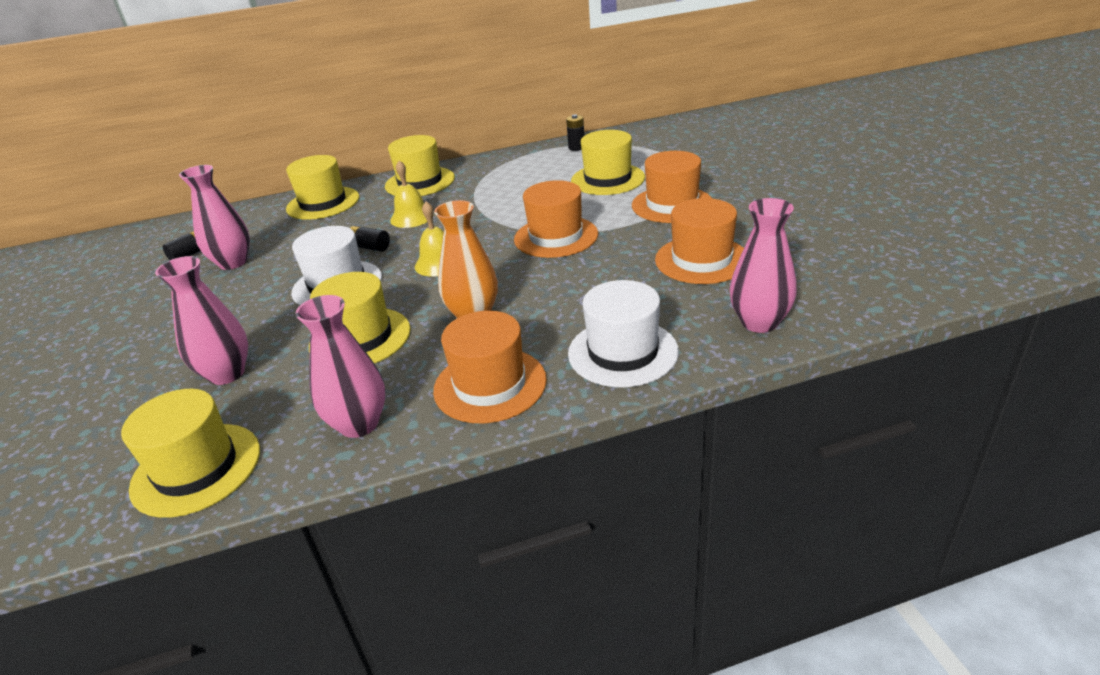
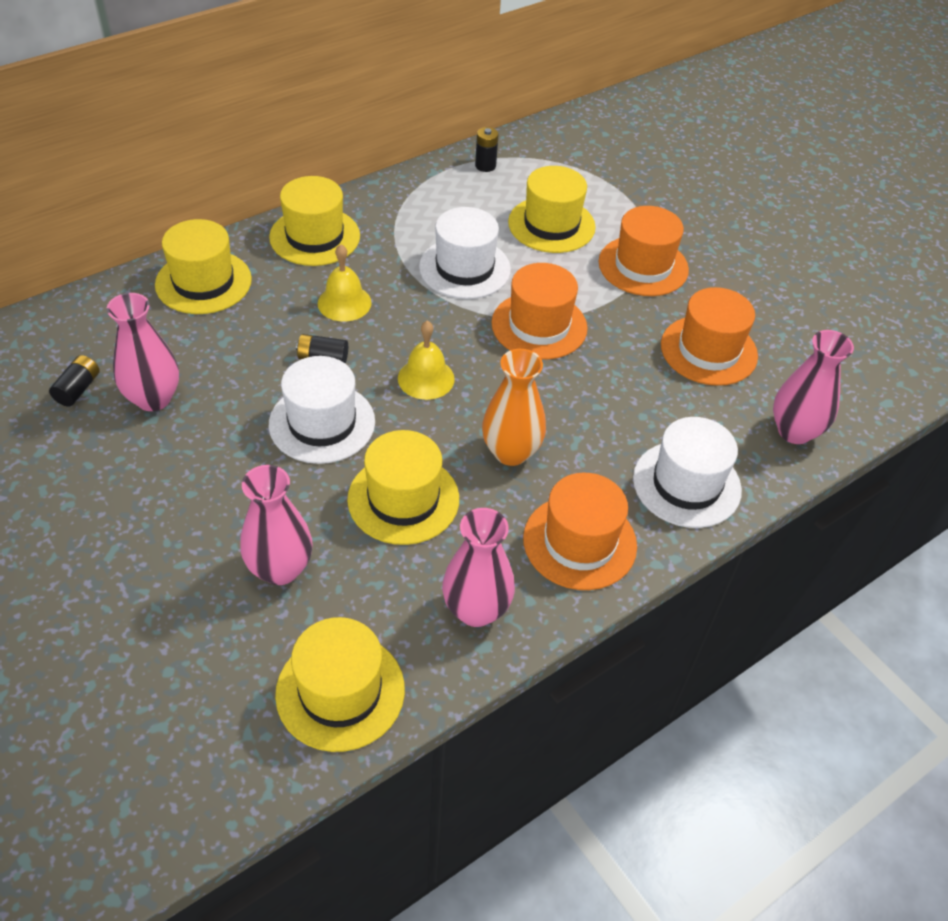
camera: 25 degrees left, 15 degrees up
(519, 201) = (464, 268): none -> white hat

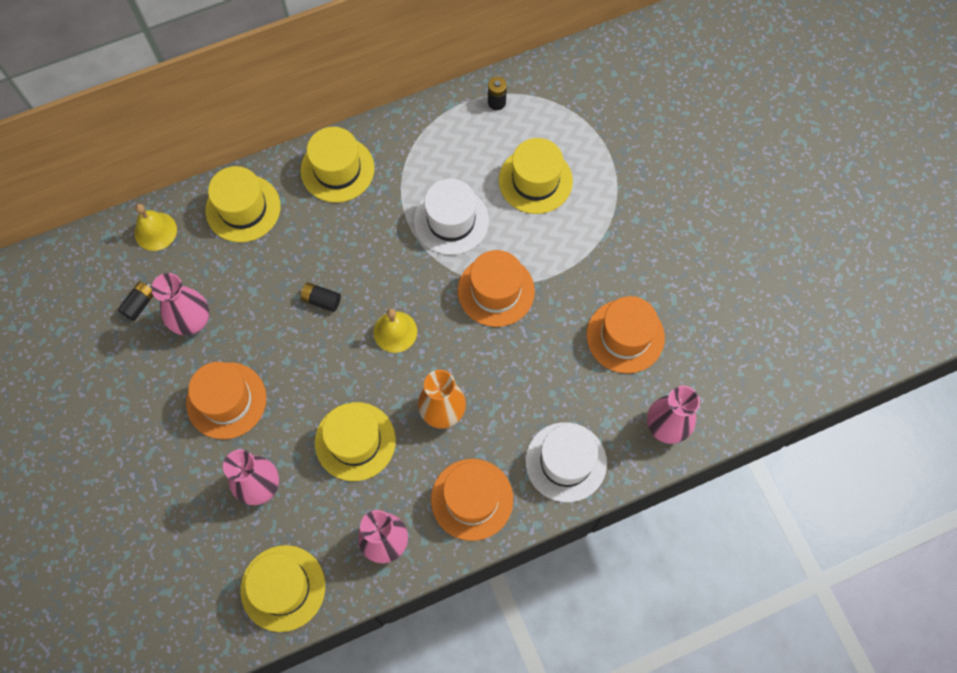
camera: 15 degrees right, 20 degrees up
(322, 423) = (310, 363): white hat -> none
(344, 303) = (348, 245): yellow bell -> yellow bell (155, 231)
(643, 266) = (599, 238): orange hat -> orange hat (226, 400)

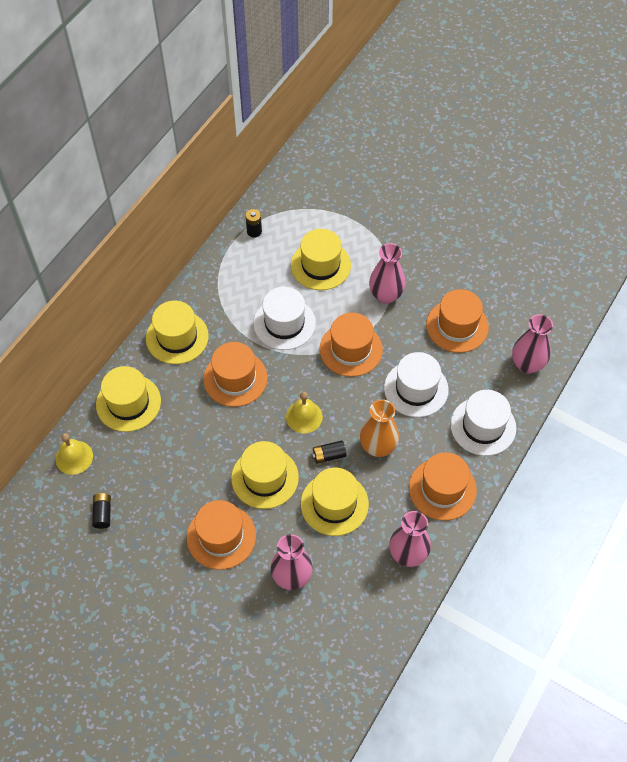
camera: 35 degrees left, 10 degrees down
(192, 321) = (152, 500): pink vase -> pink vase (386, 295)
(283, 588) = (363, 631): yellow hat -> yellow hat (265, 478)
(321, 300) = (236, 428): black battery -> black battery (329, 455)
(360, 248) = (235, 378): none -> orange hat
(528, 376) = (416, 389): none -> white hat

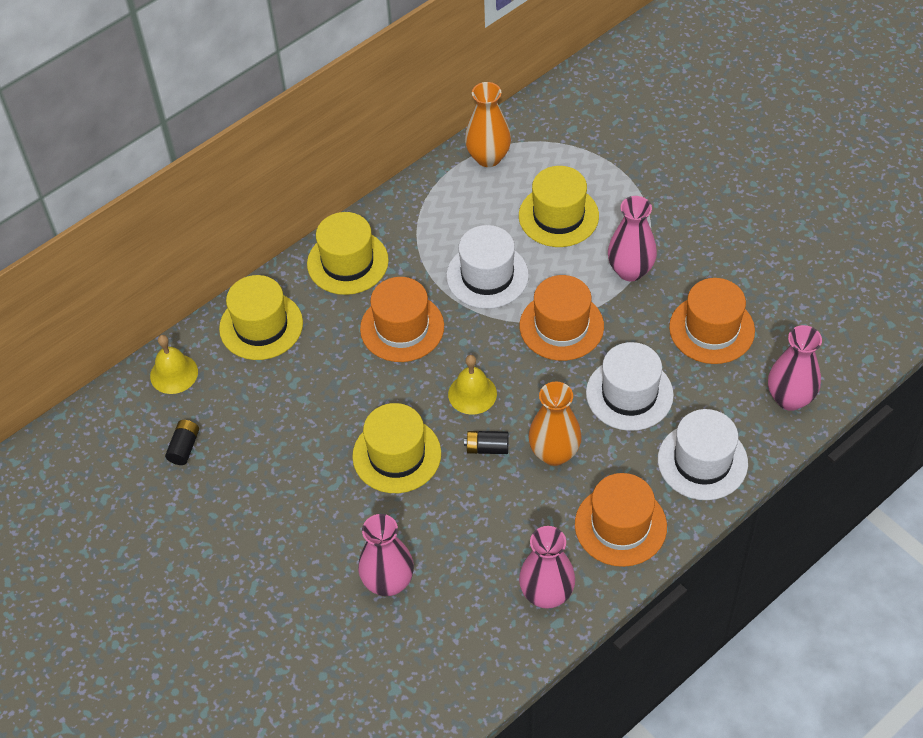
camera: 20 degrees right, 5 degrees down
(221, 536) = (317, 511): orange hat -> none
(254, 231) = (488, 157): black battery -> orange vase
(334, 504) = (473, 508): yellow hat -> none

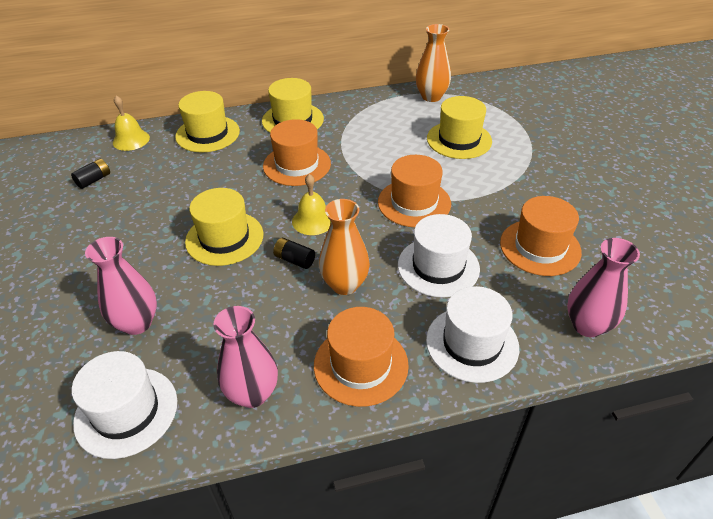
camera: 25 degrees right, 10 degrees down
(487, 276) = (381, 156): white hat -> white hat (126, 411)
(630, 270) = (493, 187): pink vase -> none

